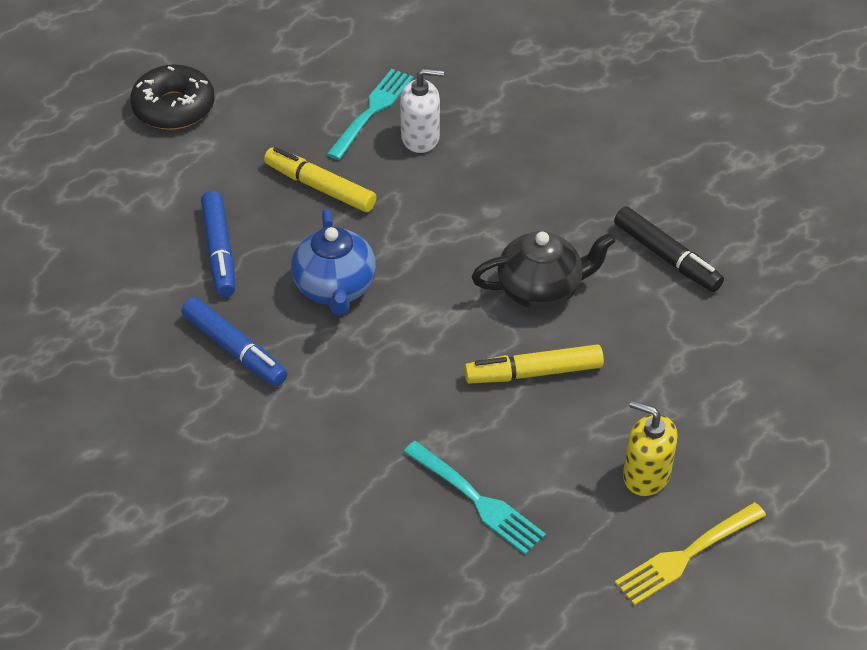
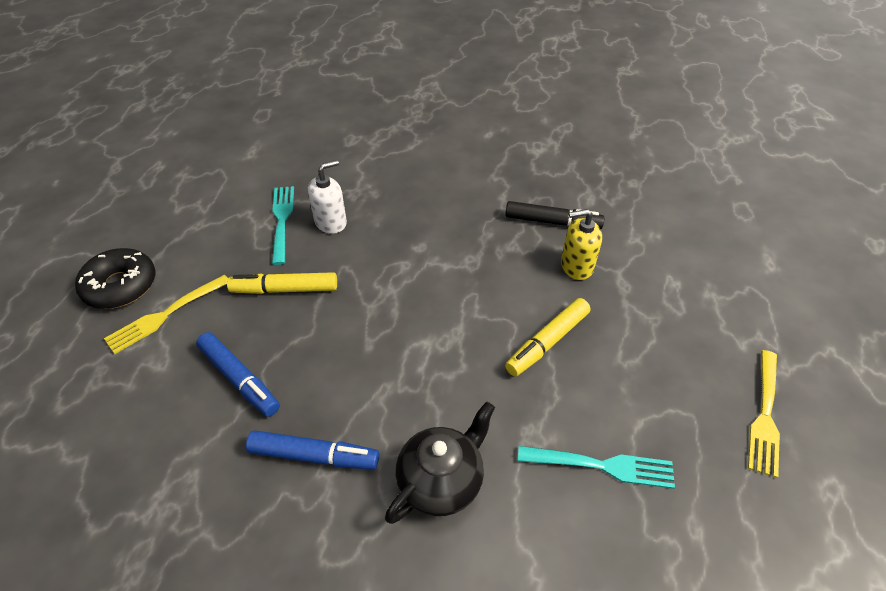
camera: 35 degrees left, 0 degrees up
(196, 157) = (166, 314): none -> yellow fork
(335, 288) = (356, 358): blue teapot -> none
(541, 290) = (499, 282): black teapot -> black teapot (441, 481)
(646, 475) = (683, 372): yellow soap dispenser -> yellow soap dispenser (576, 266)

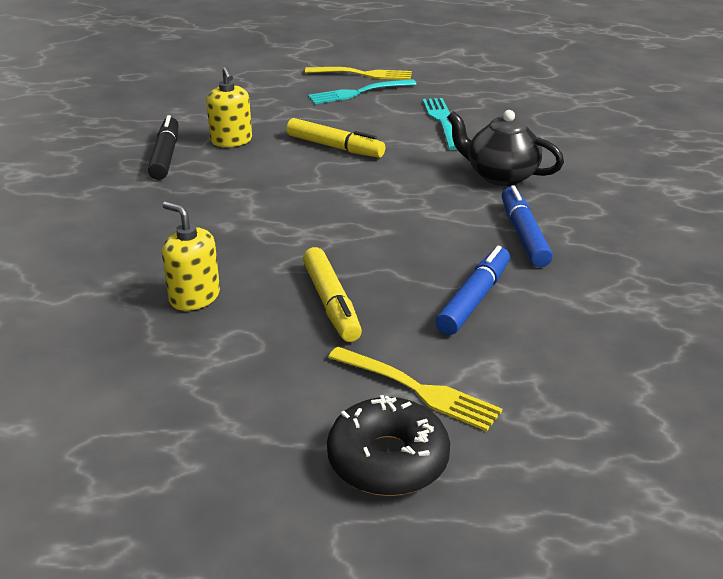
camera: 105 degrees left, 15 degrees down
(282, 221) = (200, 340): turquoise fork -> turquoise fork (359, 92)
(331, 222) = (194, 297): white soap dispenser -> yellow soap dispenser

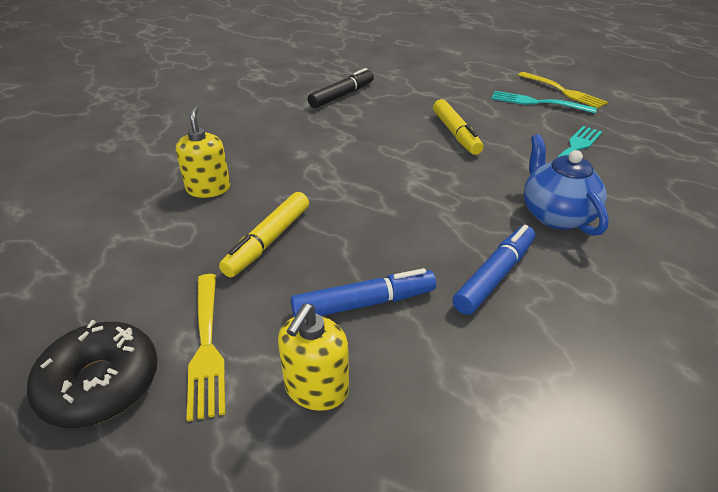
camera: 45 degrees right, 5 degrees up
(231, 141) = (395, 102): yellow soap dispenser -> yellow soap dispenser (316, 388)
(500, 176) = (555, 215): black teapot -> blue teapot

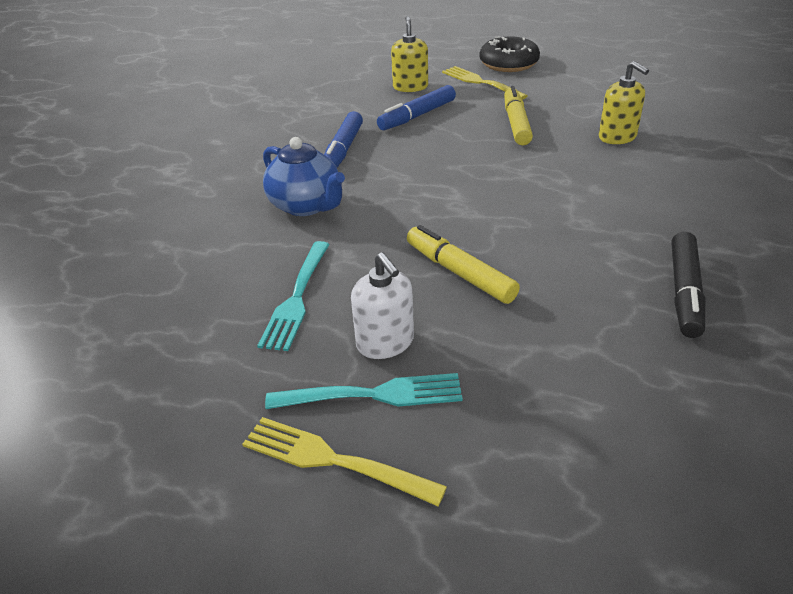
camera: 155 degrees right, 0 degrees up
(522, 117) = (385, 342): none -> white soap dispenser

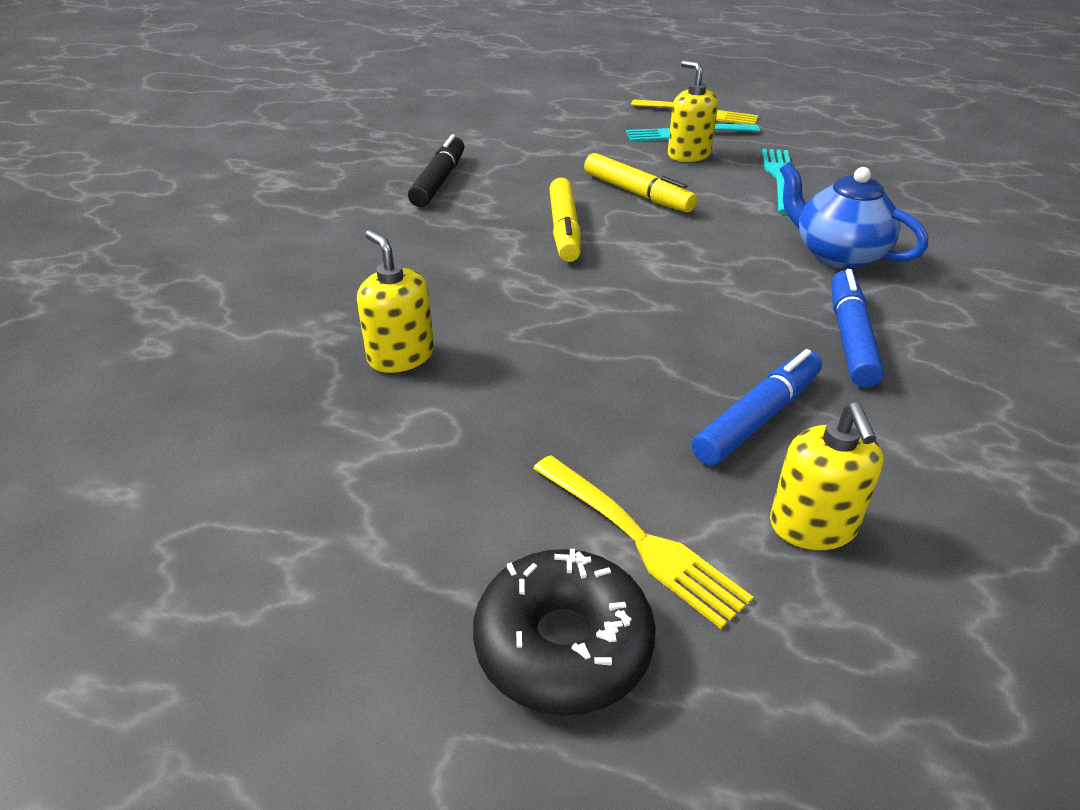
camera: 175 degrees right, 0 degrees up
(385, 342) = (688, 155): white soap dispenser -> yellow soap dispenser
(516, 123) = (564, 392): yellow marker -> yellow marker (564, 230)

